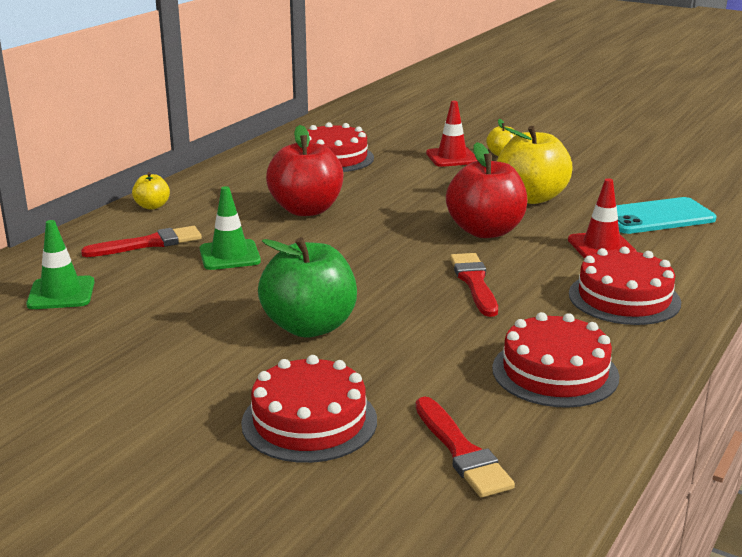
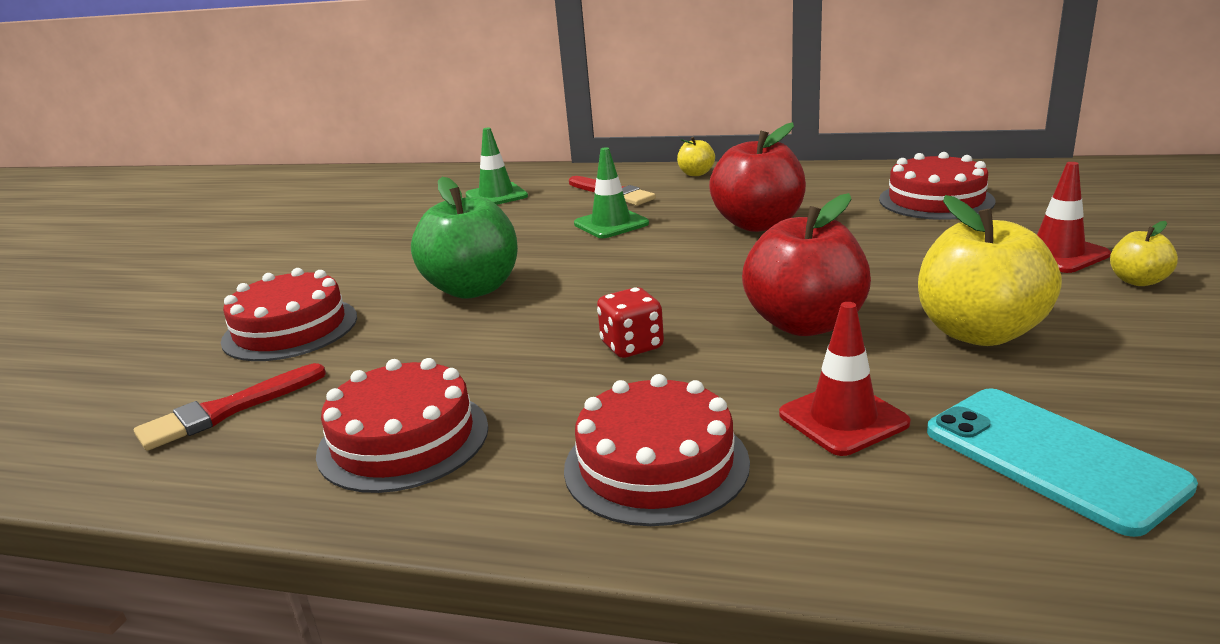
camera: 75 degrees right, 0 degrees up
(474, 282) = (632, 346): red brush -> red dice

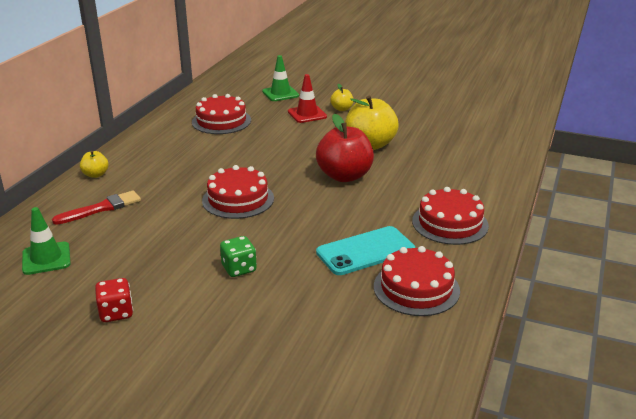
camera: 85 degrees left, 5 degrees up
(226, 410) = (367, 359): red brush -> none
(290, 329) = (257, 347): red cake -> red cake (238, 199)
(473, 289) = (239, 269): green apple -> green dice
(611, 224) = (165, 213): green traffic cone -> green traffic cone (280, 93)
(632, 346) = (346, 220): red dice -> red dice (116, 313)
(758, 224) = (212, 168): red apple -> none
(843, 419) = (426, 182): red traffic cone -> none
(1052, 458) = (458, 154): turquoise phone -> turquoise phone (365, 251)

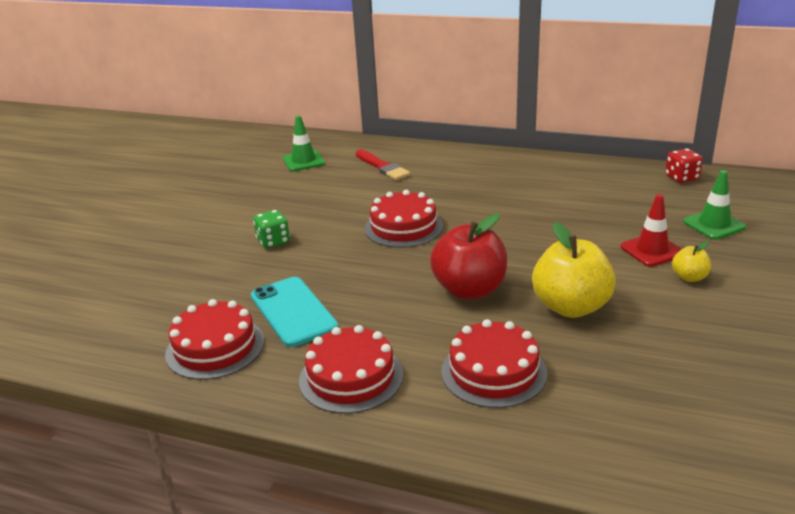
camera: 90 degrees right, 0 degrees up
(95, 175) = (445, 154): yellow apple -> none
(116, 313) = (223, 199): red dice -> red dice (681, 178)
(221, 121) = (597, 196): red cake -> red cake (493, 372)

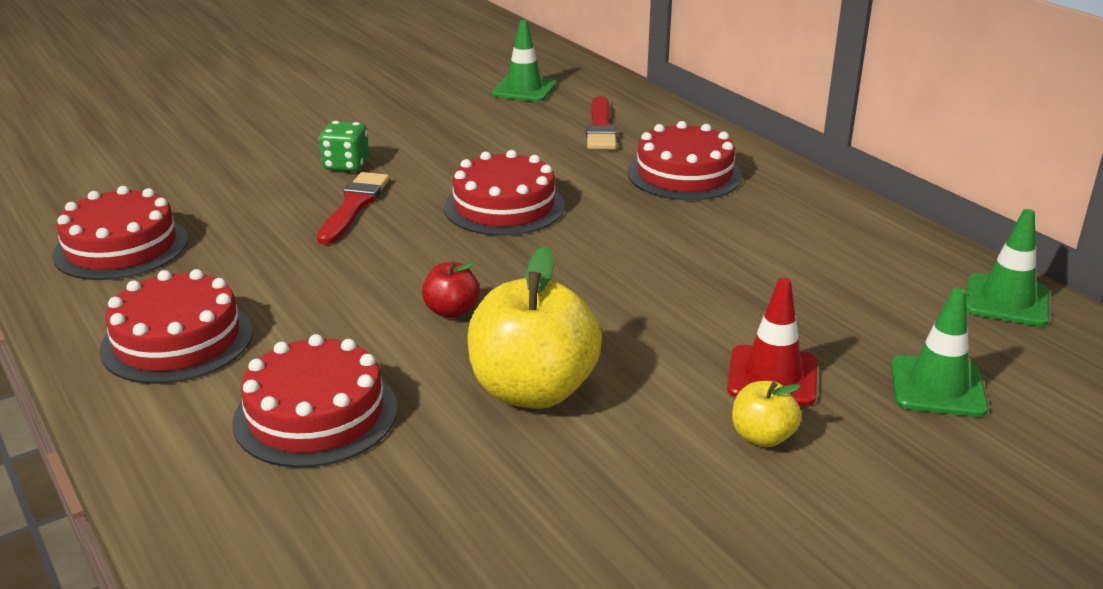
camera: 35 degrees right, 0 degrees up
(293, 311) = (242, 246): turquoise phone -> none
(320, 261) = (354, 206): none -> red brush
(464, 175) = (684, 174): none -> red cake
(469, 290) = (451, 311): red apple -> red apple, size x0.48
(681, 178) = (1006, 301): red dice -> green traffic cone

